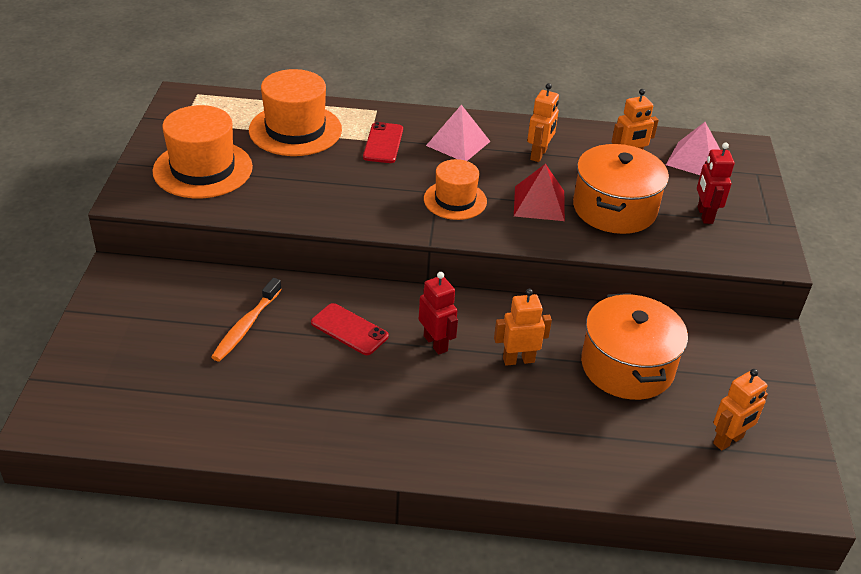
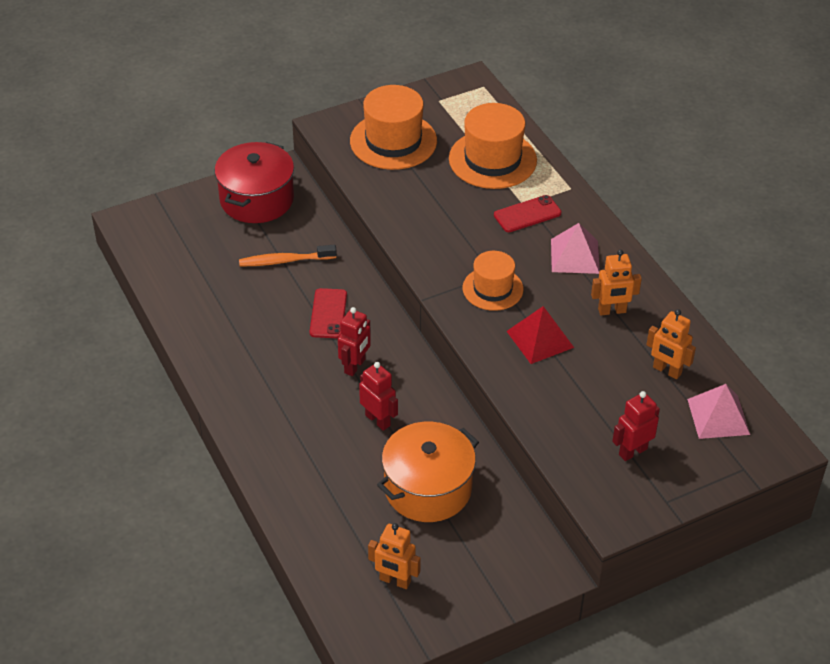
camera: 60 degrees right, 5 degrees up
(135, 306) = (256, 199): none -> red pot
(518, 360) = (378, 420): orange robot -> red robot
(614, 208) = (580, 388): orange pot -> none

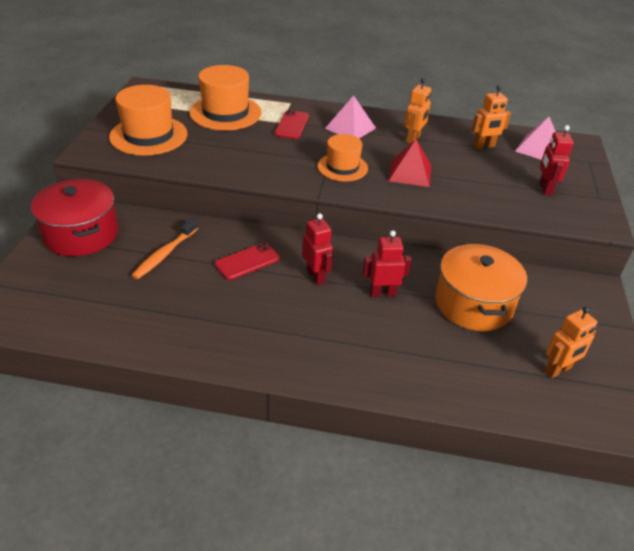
camera: 55 degrees left, 5 degrees down
(328, 313) = (247, 261): red phone -> red phone turned 75 degrees counterclockwise

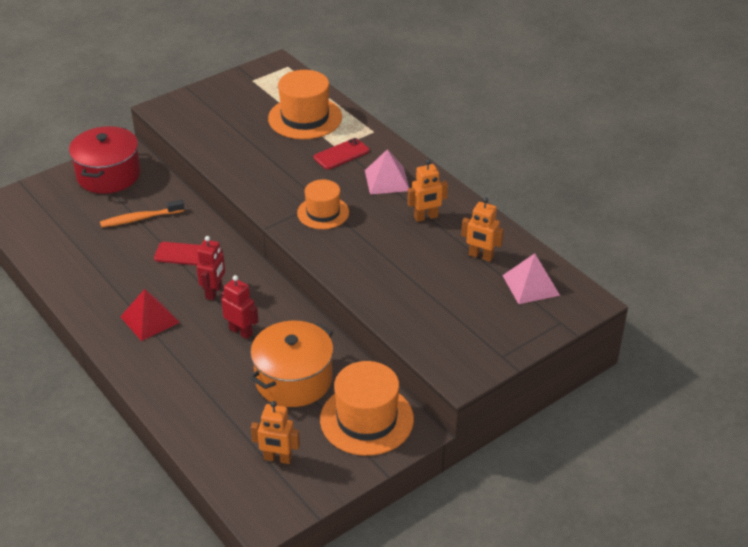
camera: 45 degrees right, 0 degrees up
(148, 135) = (219, 113): orange hat -> orange hat (366, 419)
(410, 173) = (370, 245): red pyramid -> red pyramid (149, 319)
(545, 189) = (465, 321): red robot -> none

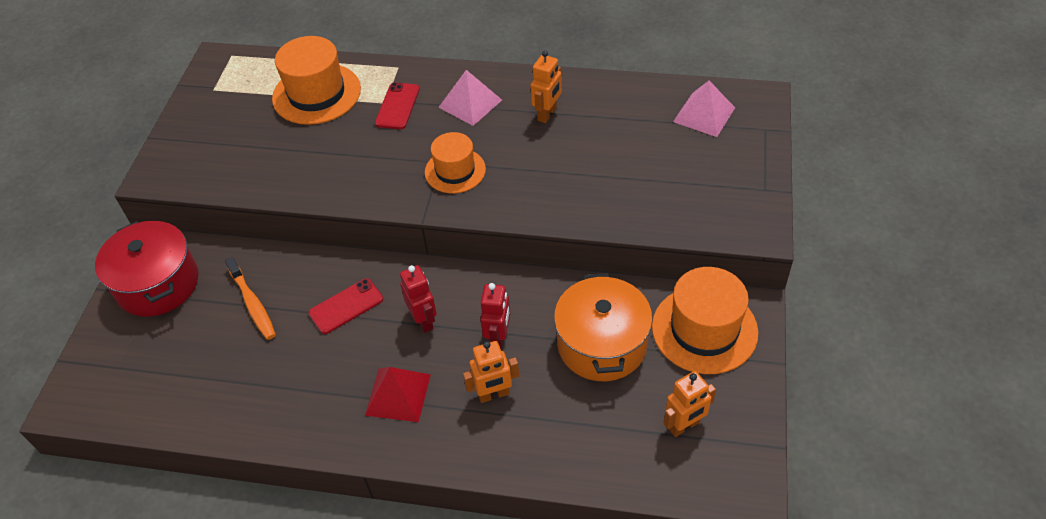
camera: 40 degrees left, 10 degrees up
(140, 219) = (253, 304): orange toothbrush -> orange toothbrush turned 60 degrees counterclockwise
(241, 332) = (498, 338): red robot -> red robot turned 105 degrees clockwise
(480, 256) = (635, 117): orange robot -> orange robot (494, 394)

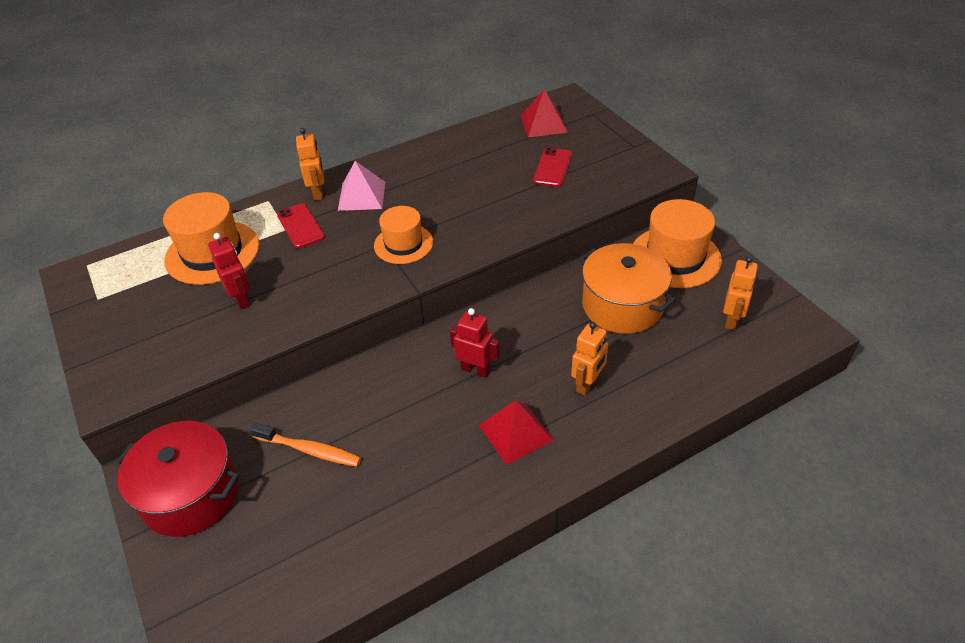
camera: 40 degrees left, 5 degrees down
(346, 306) = (399, 399): red phone -> red phone (552, 168)
(498, 338) = (546, 346): red robot -> red robot (241, 299)
(547, 114) = (432, 174): orange robot -> orange robot (318, 193)
(704, 114) = (543, 124): pink pyramid -> red pyramid

